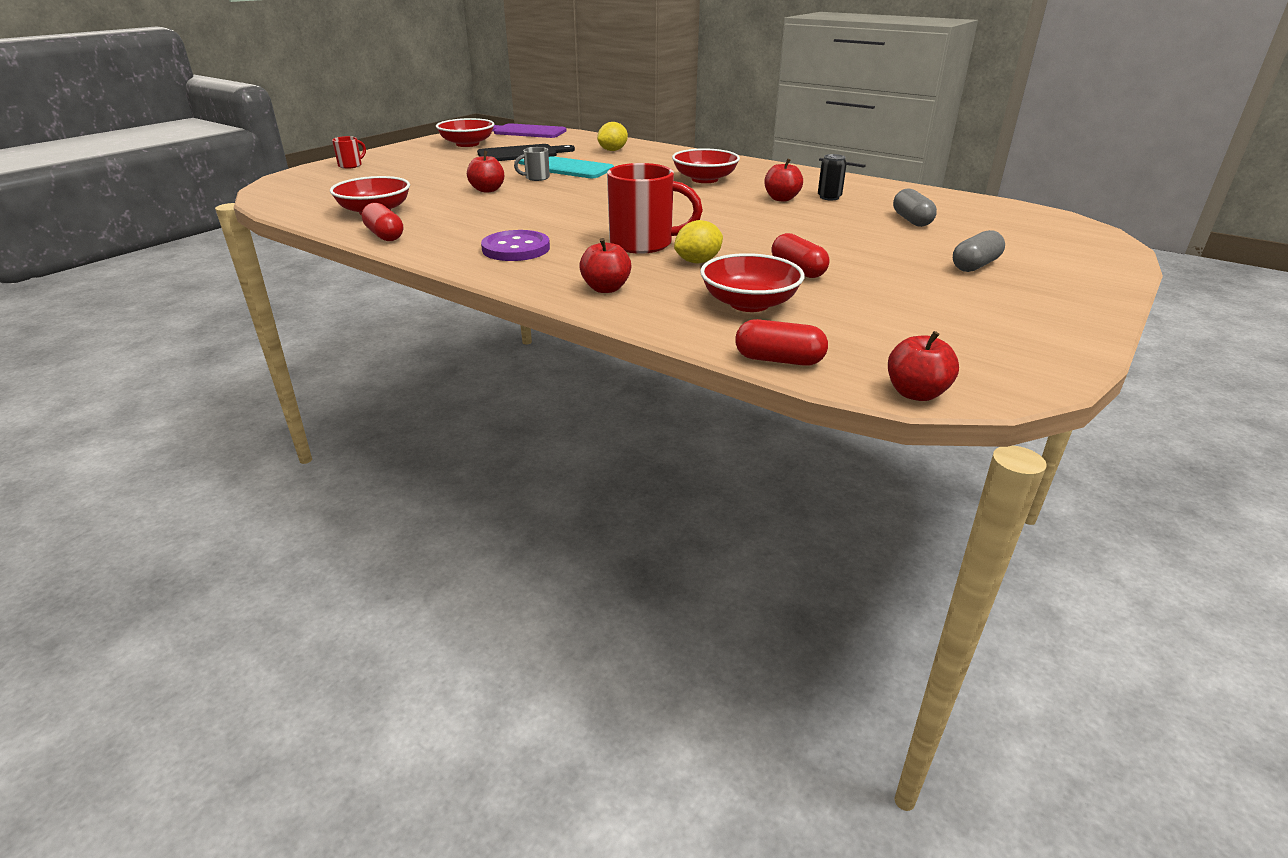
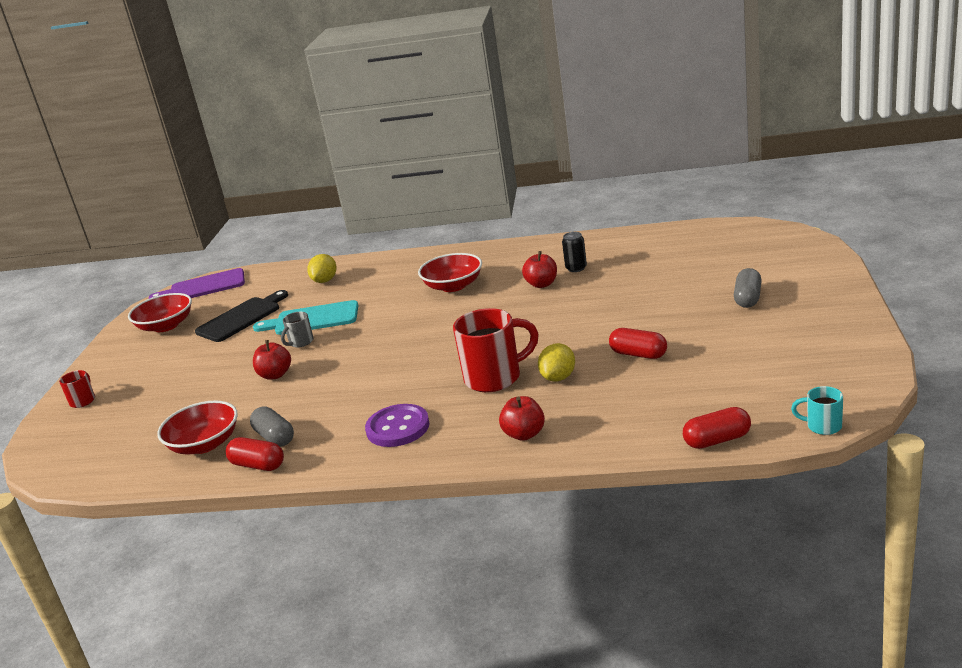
camera: 25 degrees left, 5 degrees down
(749, 303) = (642, 401): red bowl -> none
(911, 220) = (661, 269): grey capsule -> grey capsule (275, 437)
(916, 393) = (822, 426): red apple -> turquoise mug

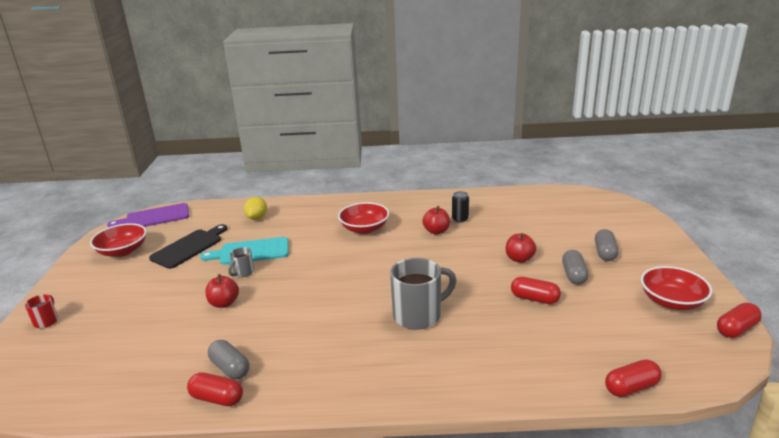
camera: 10 degrees left, 0 degrees up
(205, 444) = (164, 373): red bowl -> red bowl (672, 301)
(398, 428) = (343, 363): purple button -> none
(495, 378) = (419, 315): red mug -> grey mug
(524, 434) = (459, 374): red apple -> red apple (519, 259)
(558, 377) = (473, 318): yellow lemon -> none
(697, 326) = (574, 275): none -> grey capsule
(822, 426) = (715, 377): turquoise mug -> none
(875, 376) = (736, 329): none -> red capsule

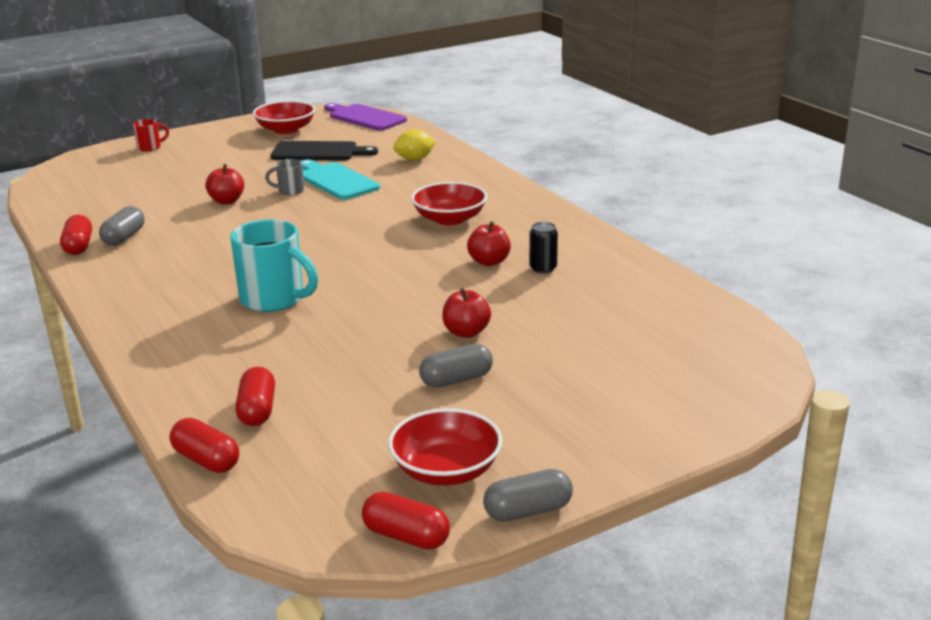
camera: 60 degrees right, 0 degrees up
(419, 315) = (274, 299): grey mug -> turquoise mug
(534, 299) = (367, 362): red capsule -> red capsule (257, 410)
(605, 253) = (551, 394): grey capsule -> grey capsule (528, 511)

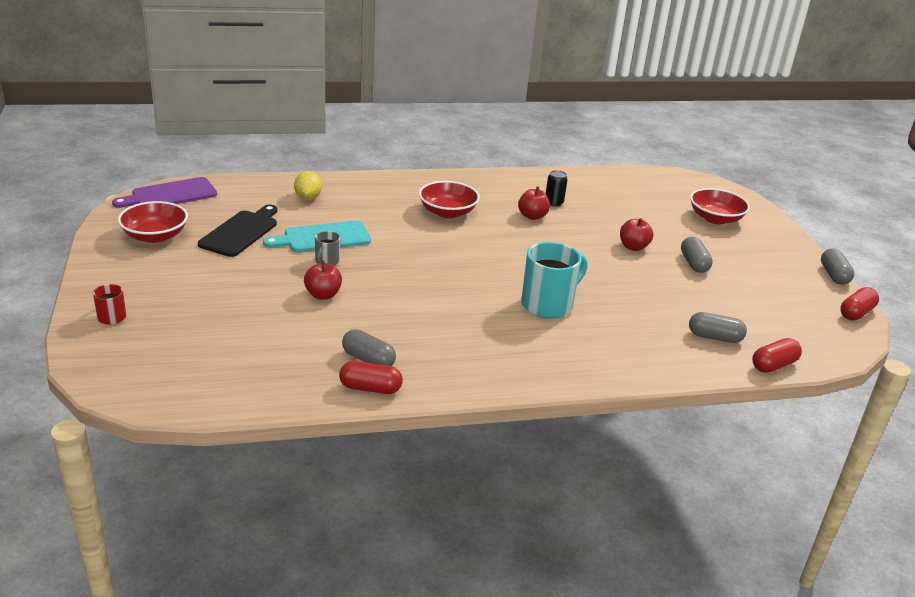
camera: 75 degrees left, 5 degrees up
(257, 410) = (714, 337): red capsule -> grey capsule
(446, 470) = (794, 288): red bowl -> red bowl (715, 218)

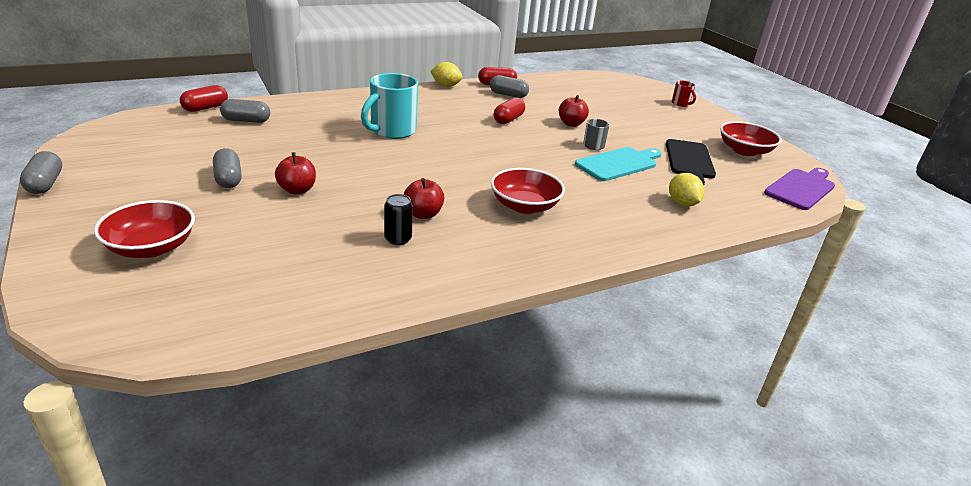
camera: 165 degrees right, 0 degrees up
(455, 391) = (446, 86): none -> yellow lemon
(856, 313) = (70, 148): red capsule -> red capsule (508, 119)

